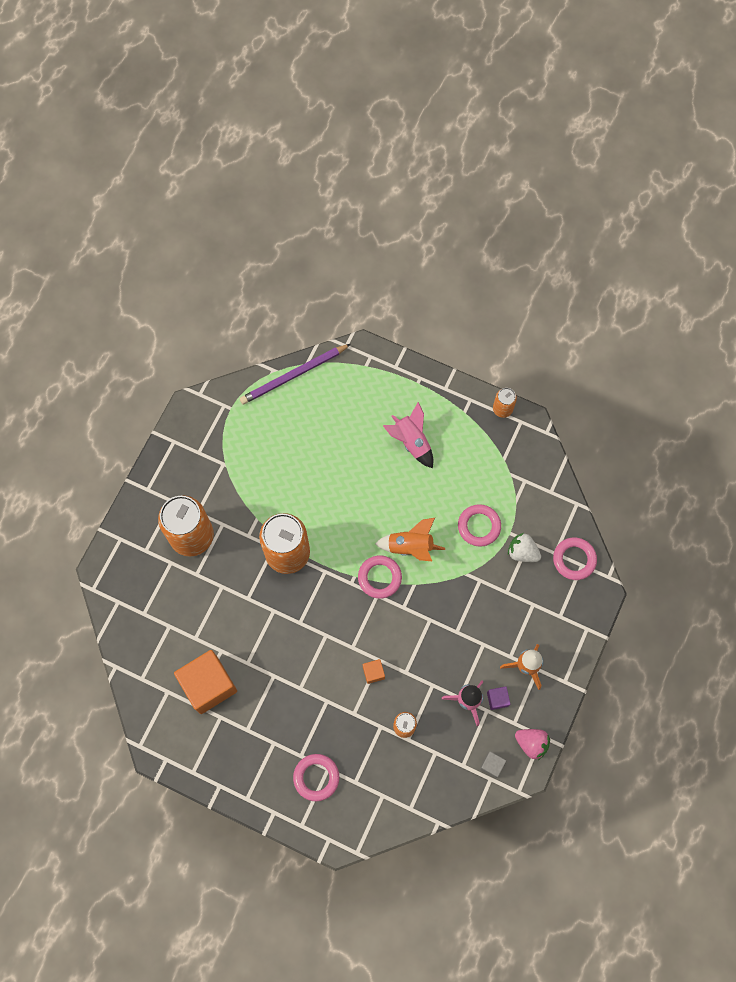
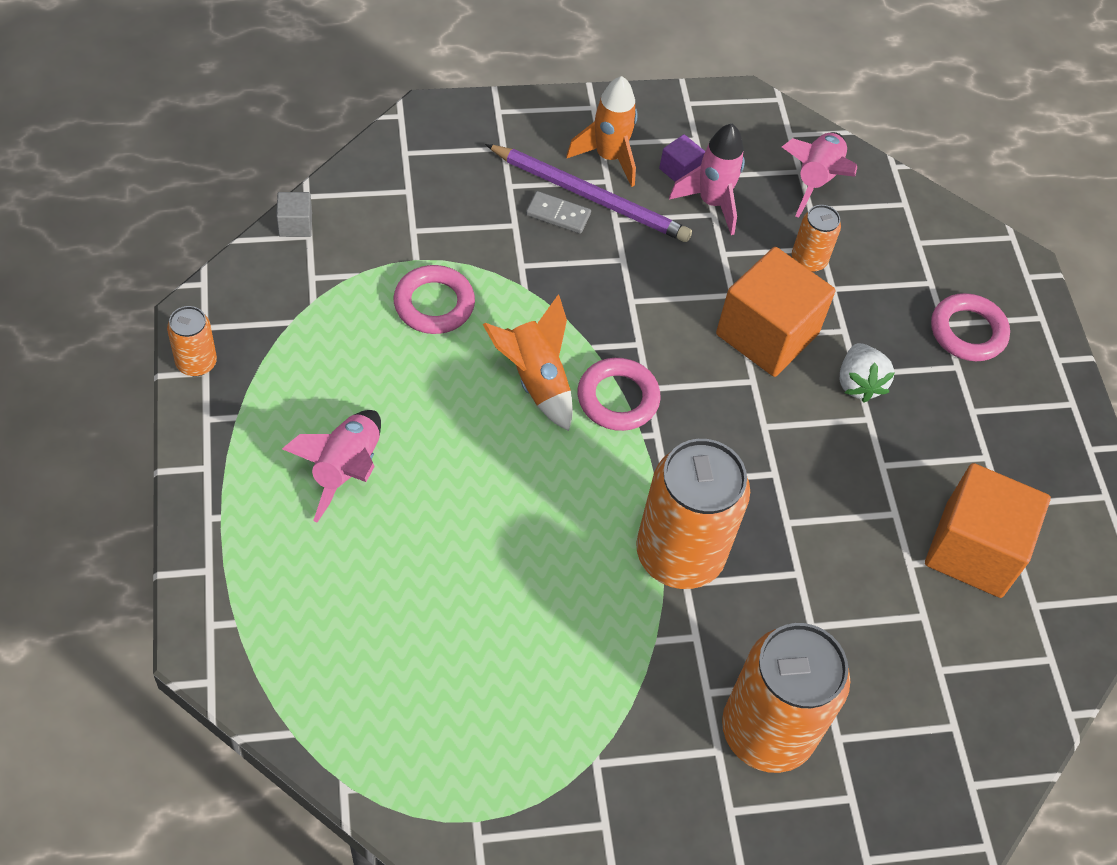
camera: 130 degrees left, 15 degrees down
(293, 375) = (333, 742): purple pencil -> purple pencil (590, 196)
(373, 672) = (767, 334): orange cube -> orange cube, size x2.34
(452, 769) = (816, 180): none -> pink rocket
(492, 765) = (771, 140): grey cube -> grey cube (295, 224)
(501, 617) = (558, 214): none -> grey domino
(522, 552) = (436, 231): white strawberry -> white strawberry (859, 383)
(531, 743) = (706, 109): pink strawberry -> none
(574, 559) = (403, 164): pink ring -> none

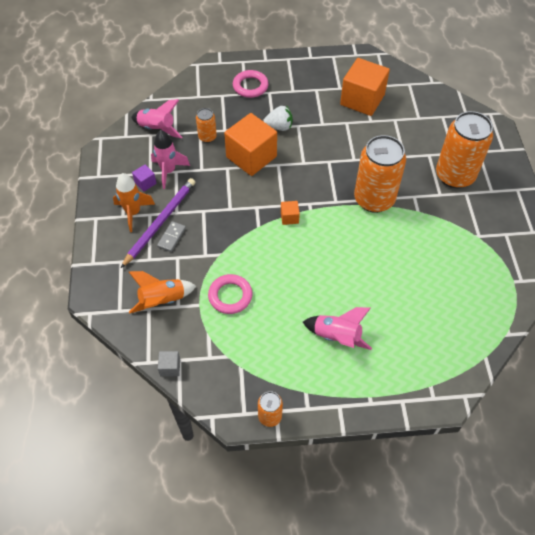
camera: 80 degrees left, 0 degrees up
(535, 380) = (279, 251): orange rocket -> orange rocket (162, 300)
(618, 398) = (289, 217): pink ring -> orange cube

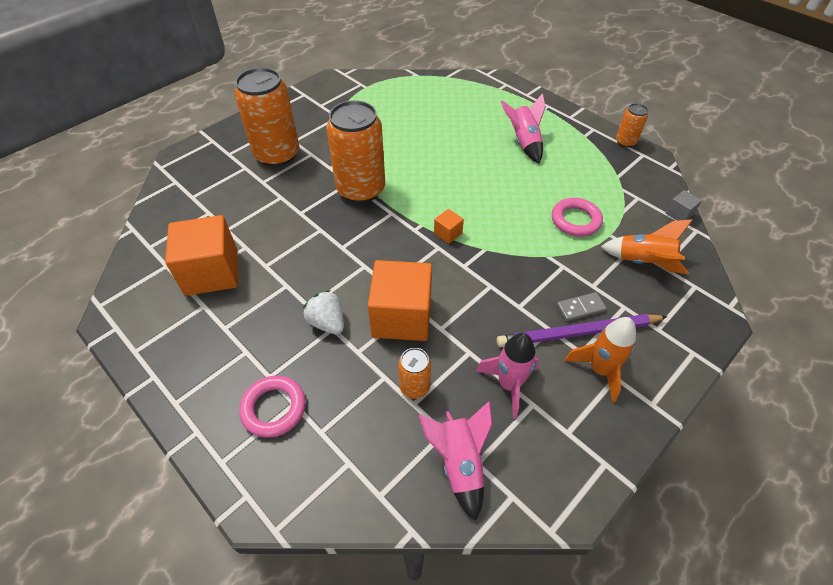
camera: 130 degrees left, 5 degrees down
(145, 183) = (551, 395): purple cube -> none

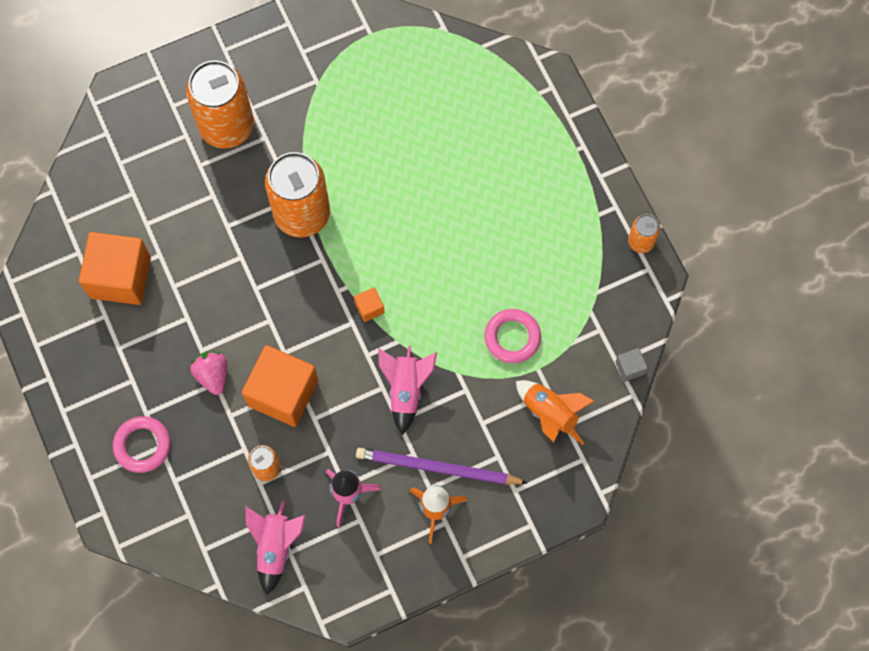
camera: 20 degrees right, 20 degrees up
(327, 322) = (213, 375): white strawberry -> pink strawberry
(524, 143) = (518, 202): pink rocket -> pink rocket (406, 390)
(580, 308) = (455, 443): grey domino -> none

